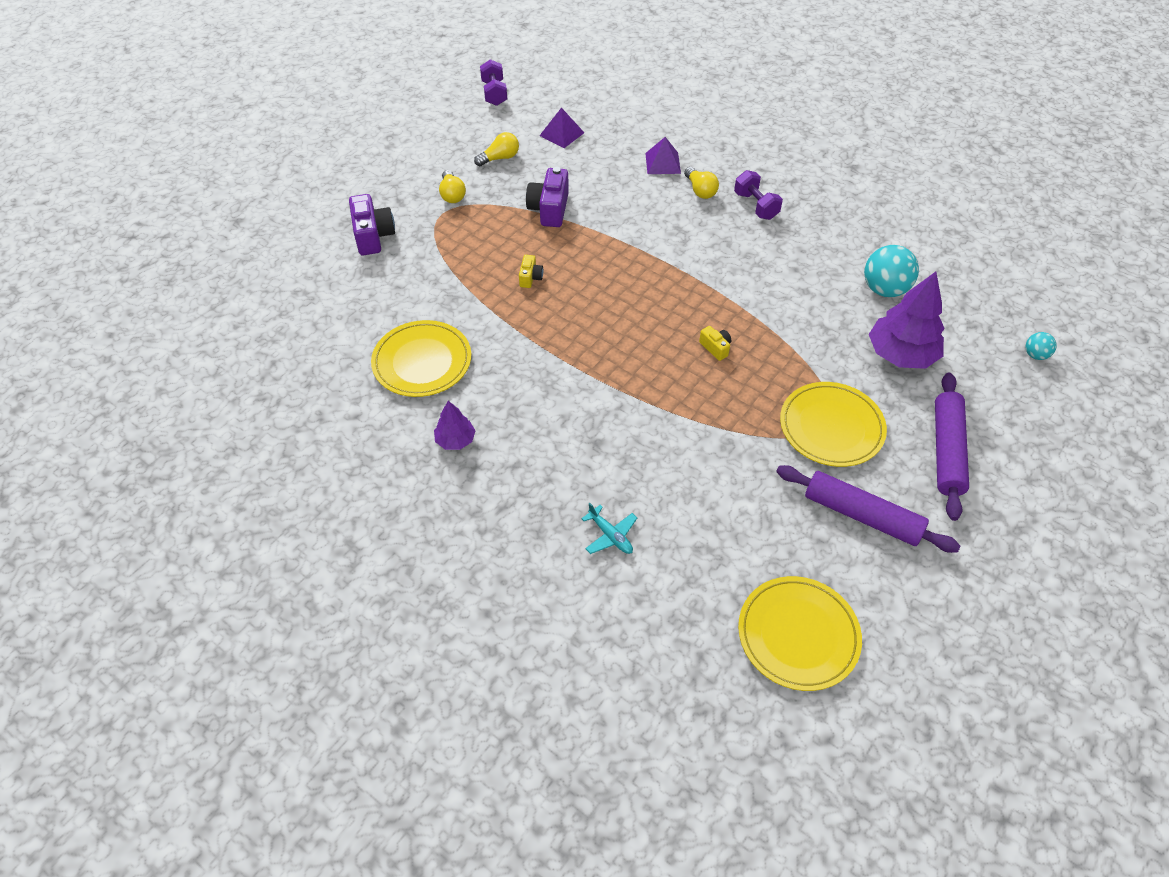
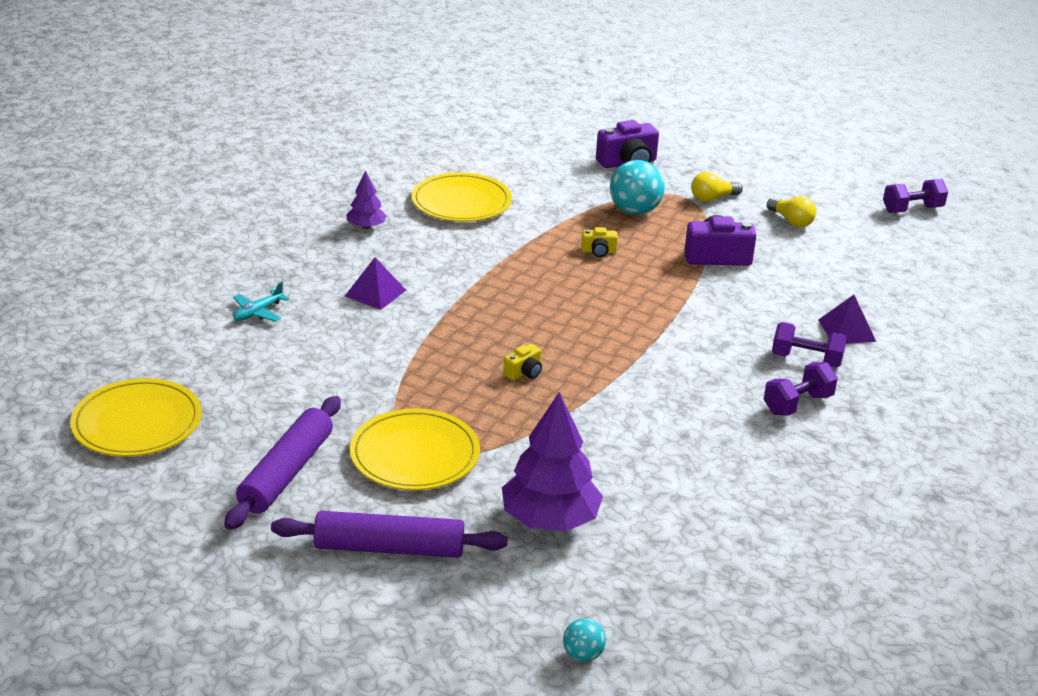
camera: 80 degrees right, 20 degrees down
(562, 134) = (861, 257): purple pyramid -> purple pyramid (375, 293)
(700, 190) = (806, 359): yellow light bulb -> purple dumbbell
(884, 289) = (672, 512): turquoise ball -> turquoise ball (634, 211)

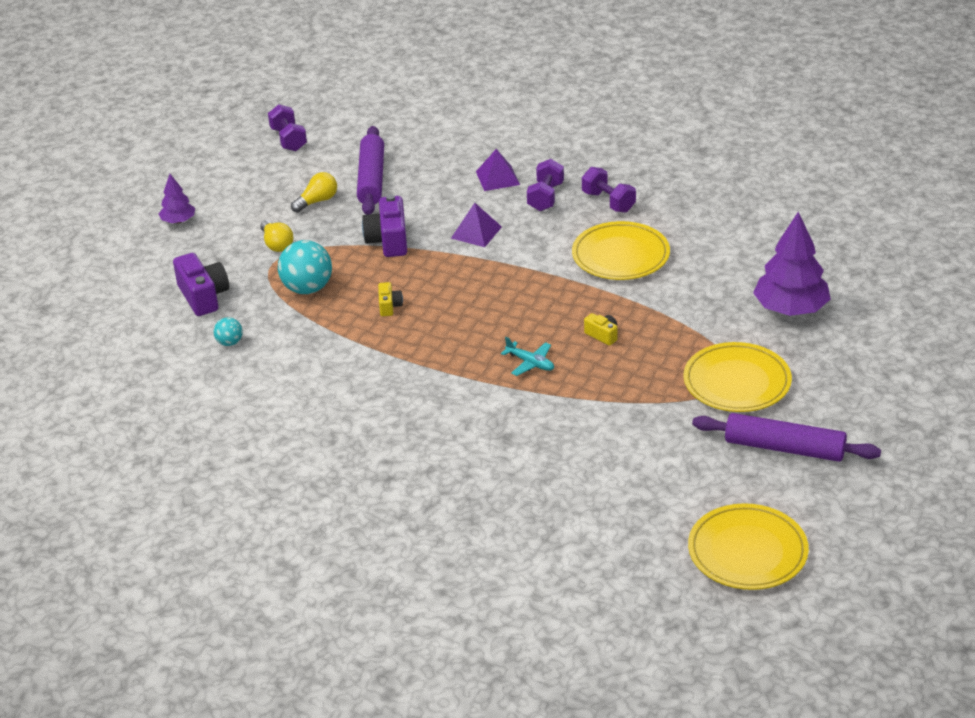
camera: 90 degrees left, 5 degrees up
(258, 312) = (544, 508): turquoise plane -> turquoise plane (530, 363)
(366, 227) = (360, 459): purple tree -> purple tree (178, 221)
(375, 293) = (492, 436): purple pyramid -> purple pyramid (476, 232)
(389, 548) = (853, 381): purple rolling pin -> purple rolling pin (371, 179)
(461, 202) = (300, 400): yellow plate -> yellow plate (620, 255)
(583, 655) = (922, 287): turquoise ball -> turquoise ball (229, 342)

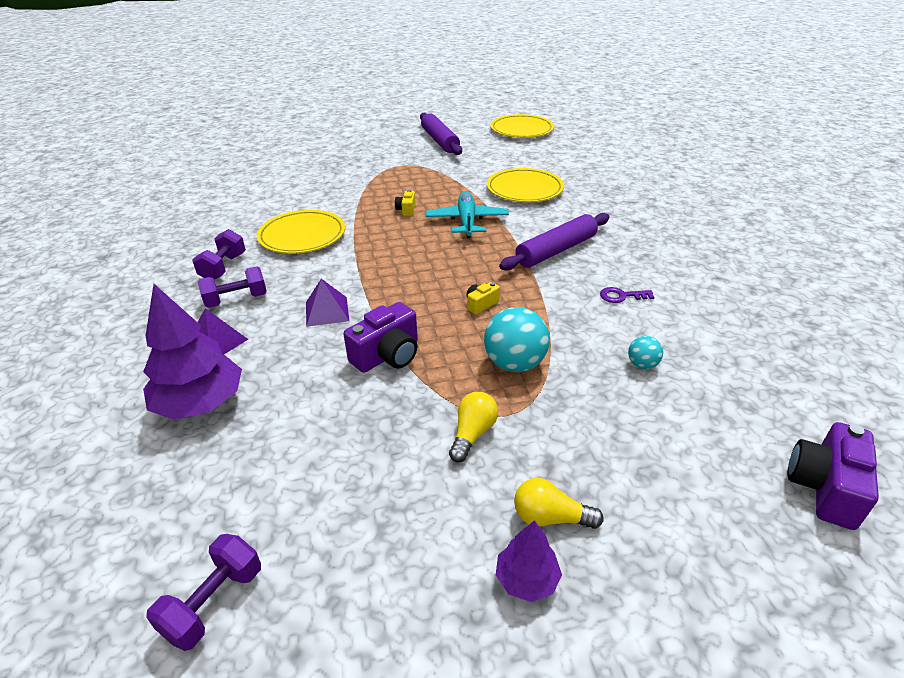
camera: 130 degrees left, 0 degrees up
(203, 296) = (616, 431): purple camera -> purple camera (824, 487)
(302, 384) = (621, 296): none -> purple key
(317, 201) = (360, 454): yellow light bulb -> yellow light bulb (550, 518)
(371, 179) = (277, 434): purple rolling pin -> purple rolling pin (556, 250)
(530, 363) = (467, 221): turquoise plane -> turquoise plane, size x1.77
(737, 382) = (401, 163): yellow plate -> yellow plate (524, 189)
(790, 309) = (312, 169): purple tree -> purple tree (200, 403)

